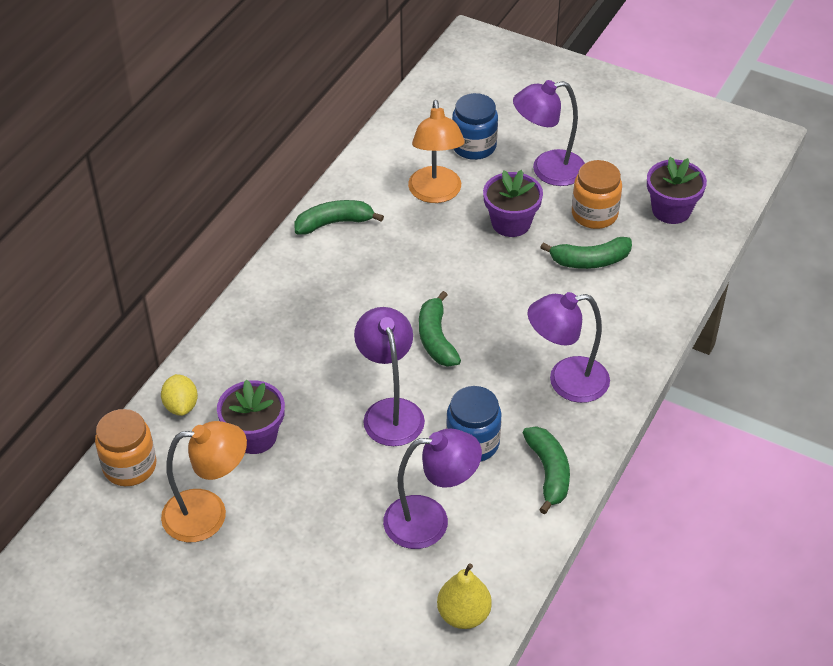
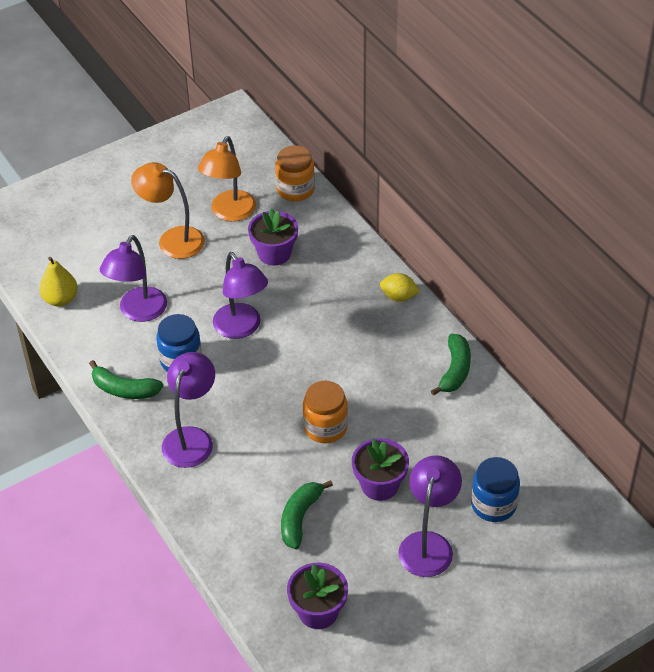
camera: 120 degrees right, 0 degrees up
(181, 406) = (328, 227): yellow lemon -> yellow lemon (398, 297)
(390, 411) = (242, 328): purple lamp -> purple lamp turned 45 degrees clockwise
(435, 194) = (448, 450): orange lamp -> orange lamp (172, 240)
(436, 339) = (289, 381): green banana -> none
(594, 214) = (351, 550): orange jar -> orange jar (325, 427)

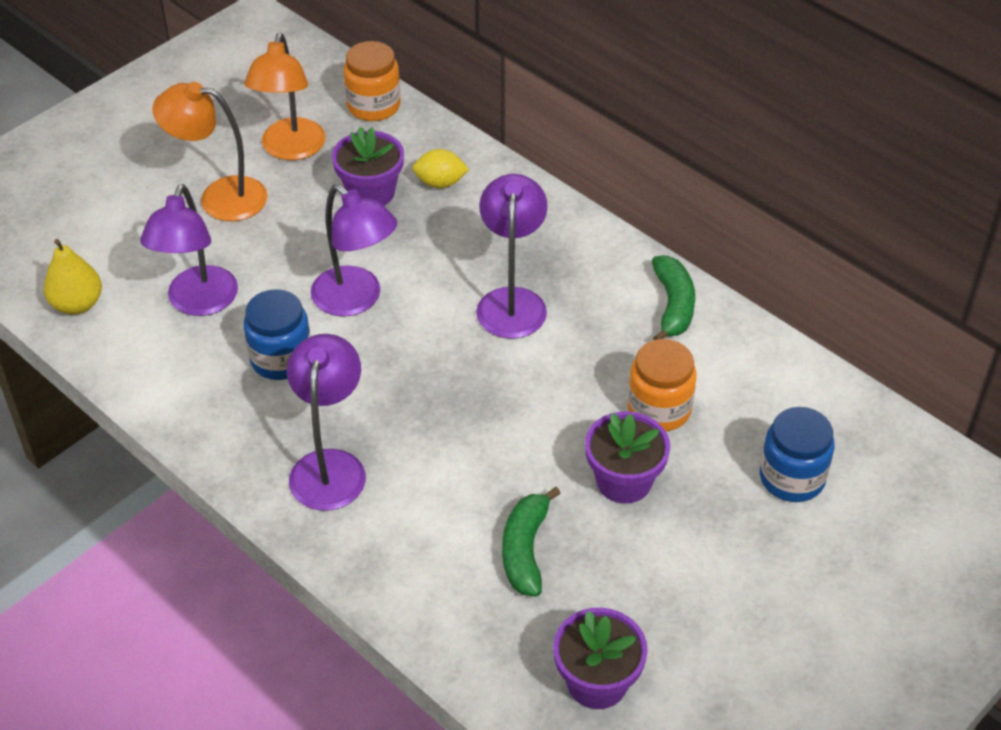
camera: 15 degrees left, 0 degrees up
(124, 389) = (209, 414): green banana -> none
(325, 427) = (520, 415): orange jar -> orange jar (659, 409)
(398, 297) = (562, 222): yellow lemon -> yellow lemon (440, 183)
(428, 544) = (721, 551): purple lamp -> purple lamp (512, 301)

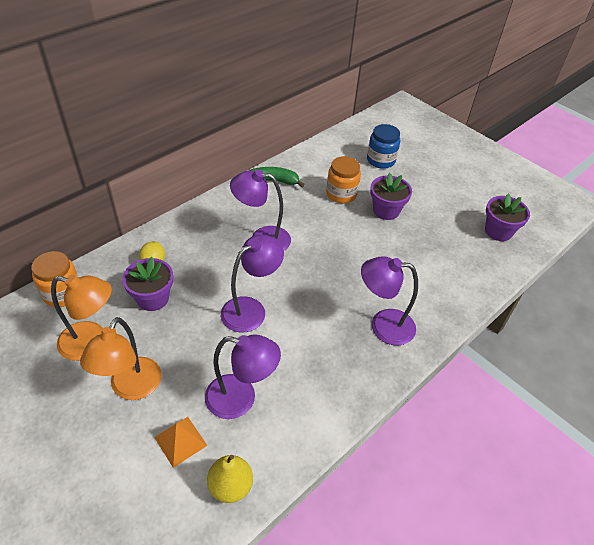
camera: 90 degrees left, 0 degrees up
(141, 252) = (180, 441): none -> orange pyramid
(281, 359) = (298, 349): blue jar -> none
(525, 550) = (430, 248): green banana -> none

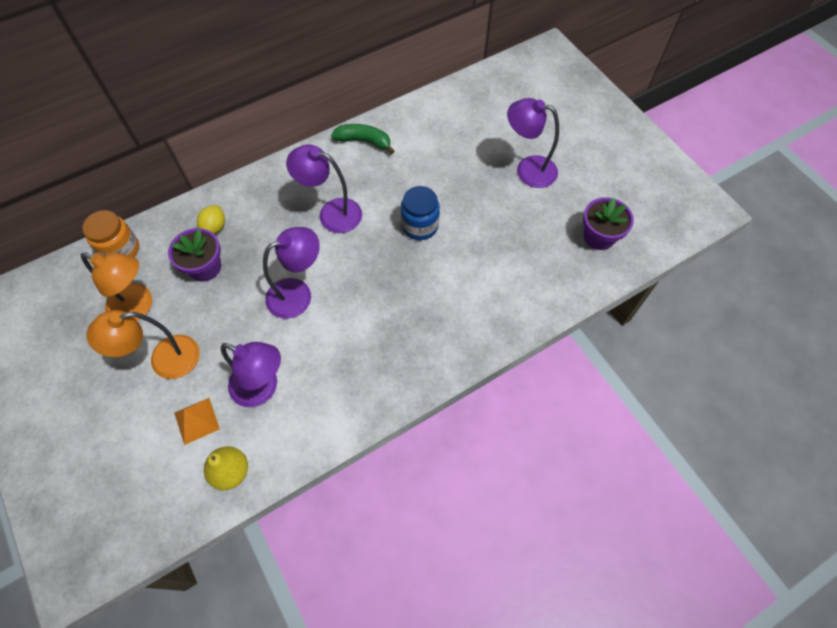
camera: 15 degrees right, 15 degrees up
(131, 388) = (164, 360): orange lamp -> orange lamp turned 45 degrees clockwise
(341, 194) = (434, 166): orange jar -> none
(380, 160) = (494, 126): blue jar -> blue jar (420, 226)
(383, 325) = (428, 332): purple lamp -> purple lamp (528, 169)
(386, 210) = (478, 194): purple flower pot -> none

